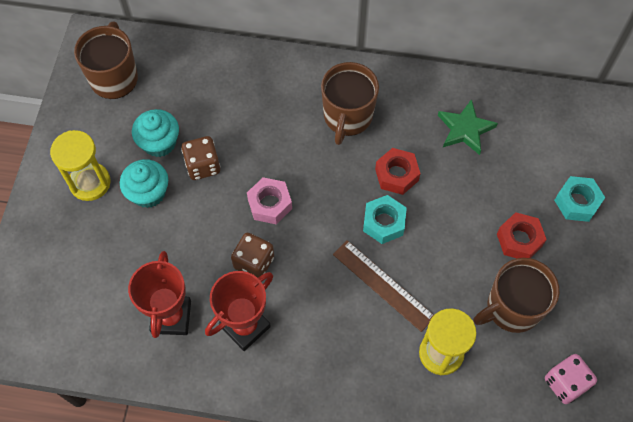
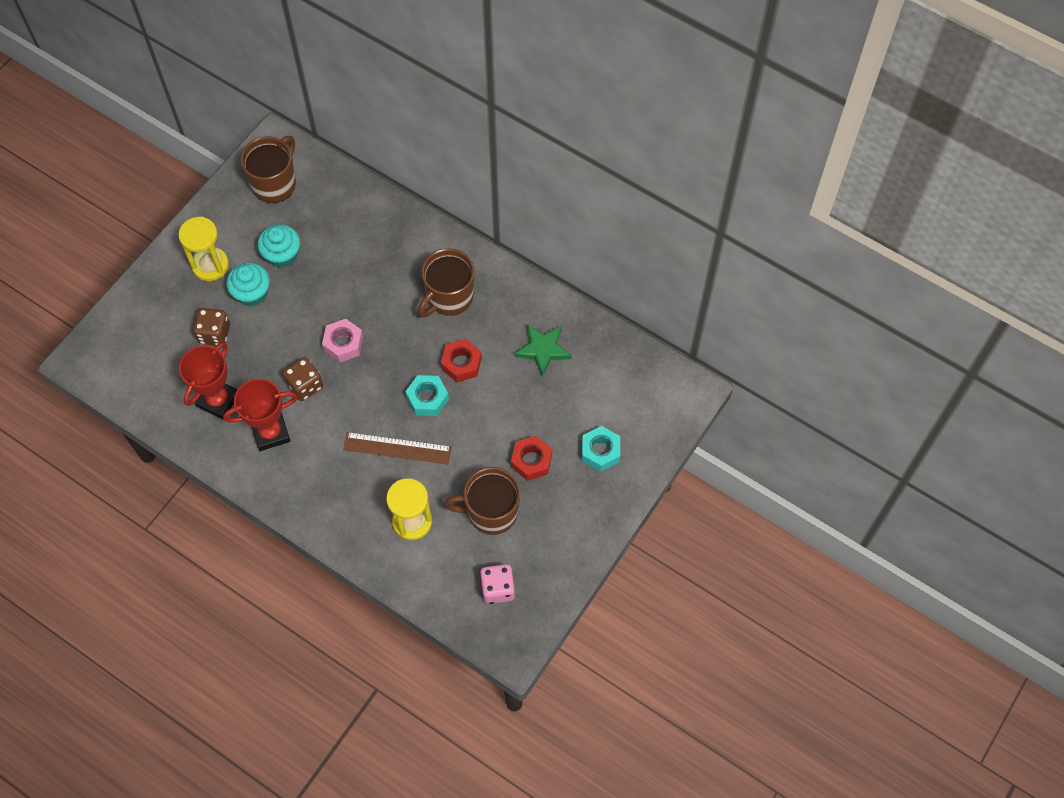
camera: 25 degrees right, 0 degrees up
(203, 166) = (307, 289): brown dice -> brown dice (214, 334)
(383, 285) = (397, 448): brown ruler -> brown ruler turned 60 degrees counterclockwise

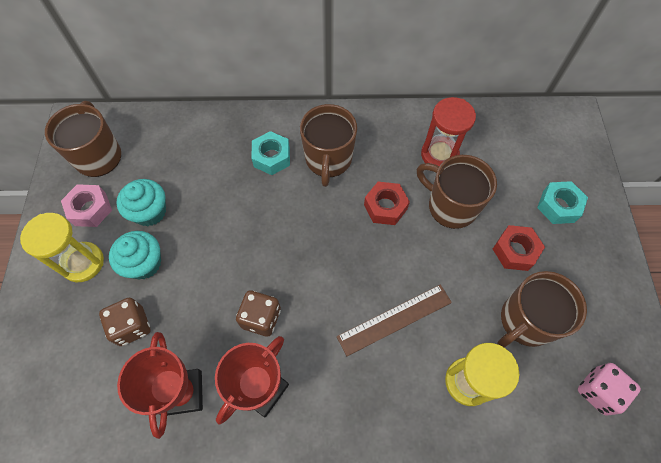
camera: 35 degrees left, 0 degrees up
(343, 344) = (268, 255): pink nut -> pink nut (90, 209)
(427, 398) = (382, 255): turquoise nut -> turquoise nut (271, 157)
(513, 396) = (450, 206): none -> brown mug
(543, 349) = (439, 154): green star -> red hourglass

